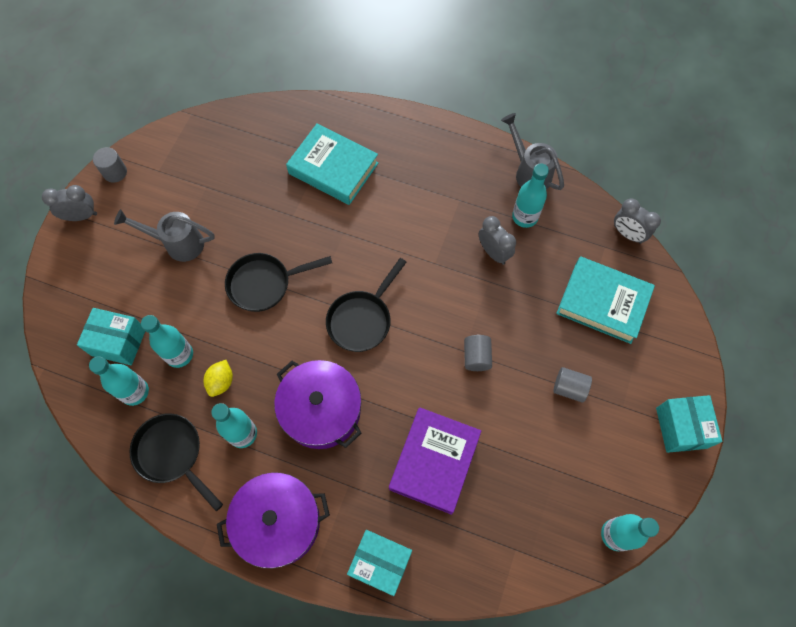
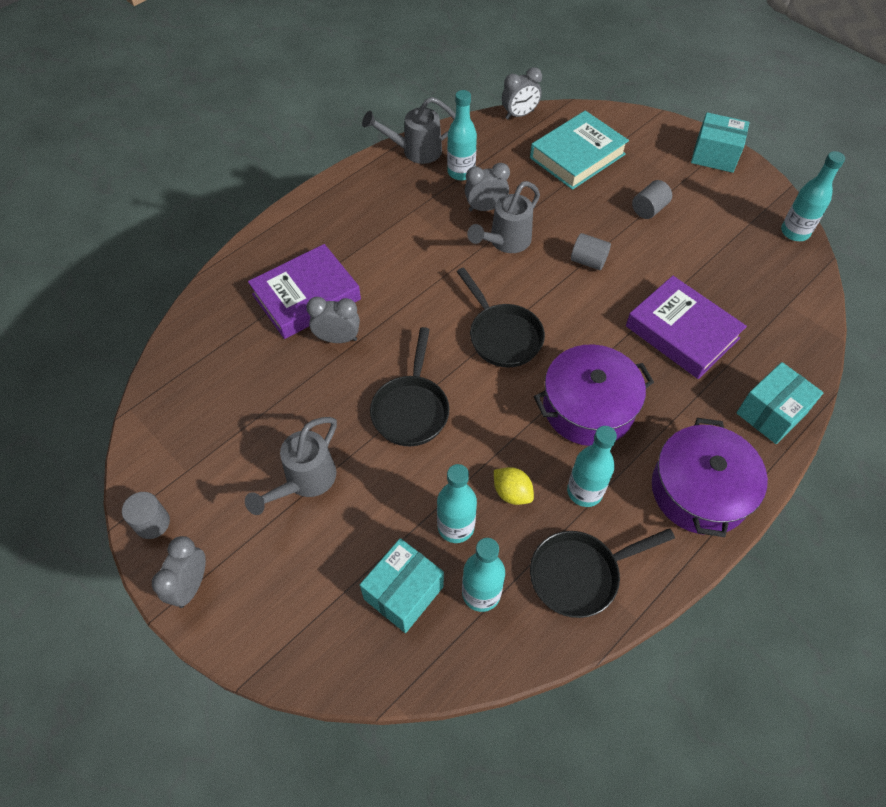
camera: 65 degrees left, 10 degrees down
(305, 207) = (337, 339): none -> grey clock
(333, 168) = (306, 297): turquoise book -> purple book
(462, 283) = (505, 242): none -> grey watering can

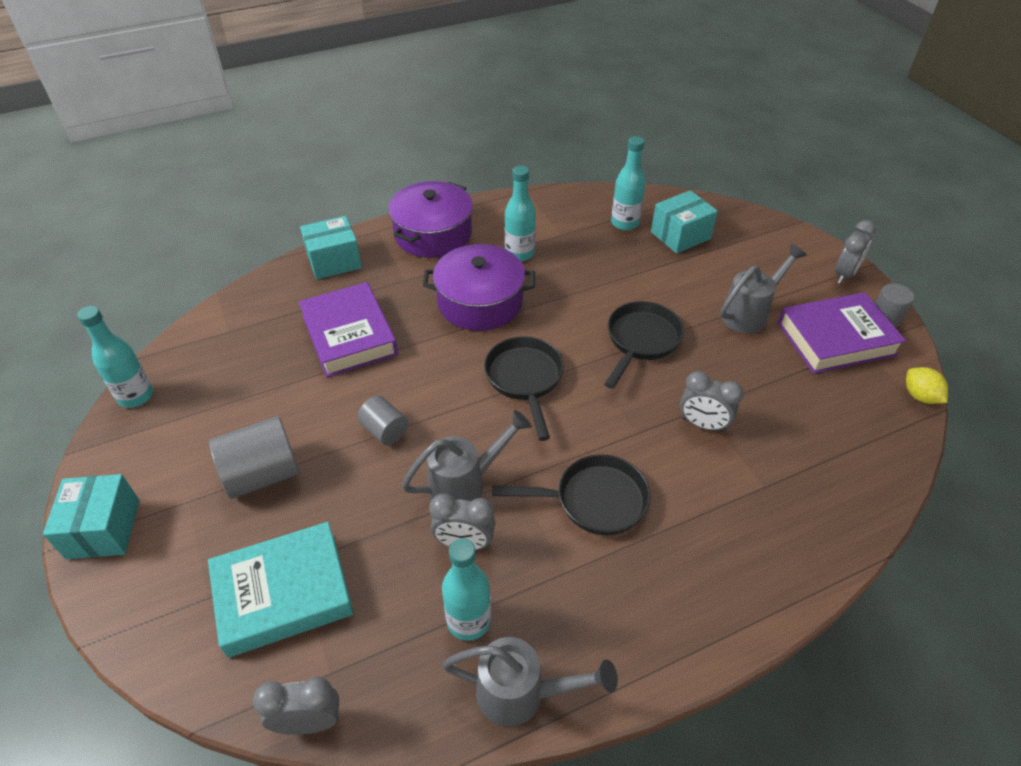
camera: 160 degrees left, 10 degrees down
(306, 297) = (734, 484): purple book -> purple book (836, 339)
(456, 527) = (629, 258): turquoise bottle -> none
(512, 493) = (577, 266): yellow lemon -> yellow lemon (919, 396)
(580, 575) = (551, 216): black pan -> black pan (594, 500)
(649, 209) = (262, 474): grey cylinder -> grey cylinder, size x1.70
(714, 155) = (103, 529): turquoise box -> turquoise box turned 45 degrees clockwise

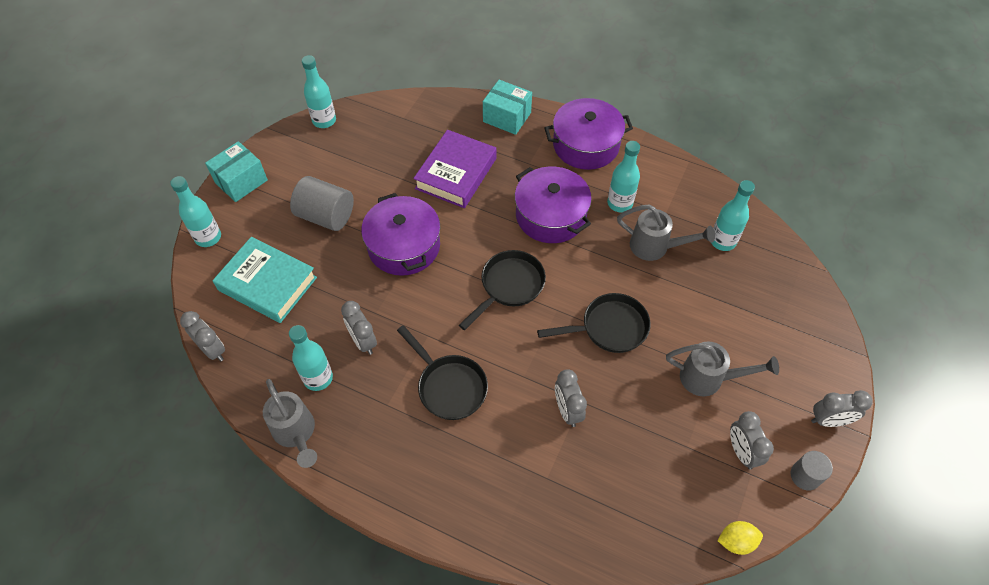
camera: 50 degrees right, 10 degrees up
(136, 619) = (208, 237): none -> turquoise bottle
(385, 430) = (404, 246): grey cylinder -> purple pot
(466, 483) = (403, 313): grey watering can -> grey watering can (656, 247)
(680, 235) = (749, 284): turquoise box -> none
(836, 339) = (741, 452): purple book -> grey clock
(919, 396) = (736, 541): yellow lemon -> yellow lemon turned 60 degrees clockwise

